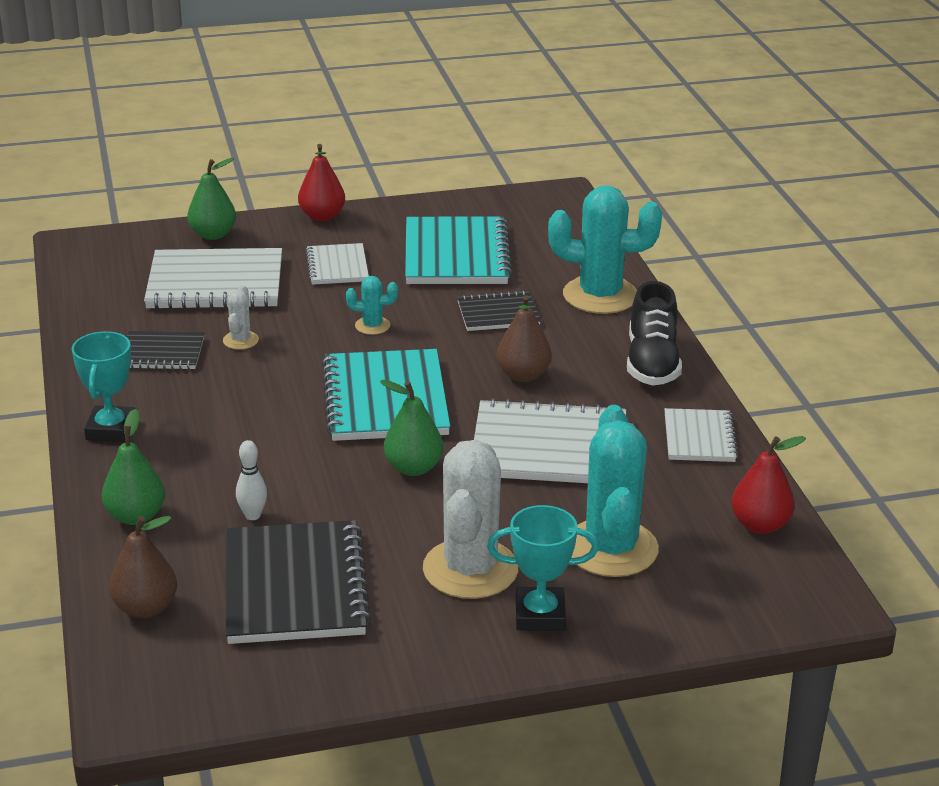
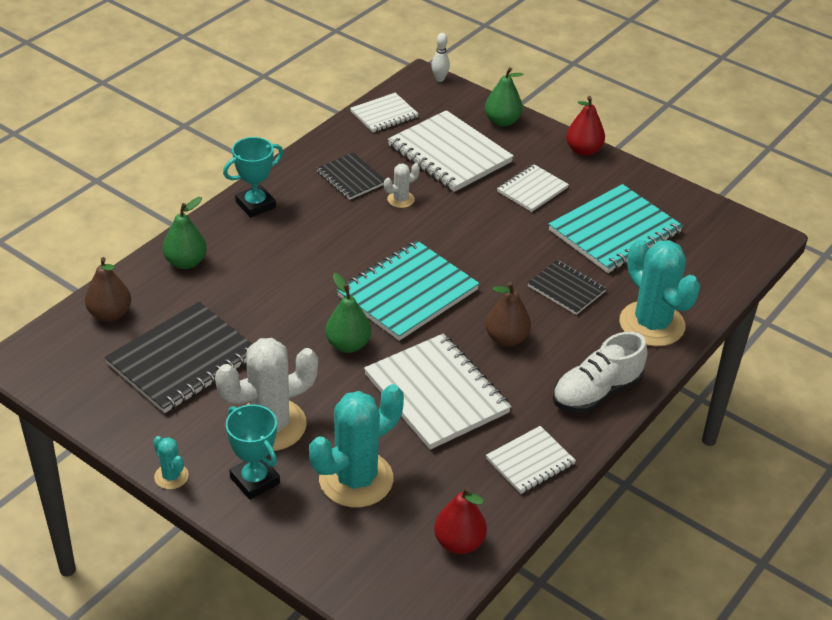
camera: 50 degrees right, 10 degrees up
(93, 290) = (384, 114): none -> white notebook
(253, 515) = (232, 306): white bowling pin -> white bowling pin (439, 79)
(372, 326) = (483, 242): turquoise cactus -> turquoise cactus (171, 476)
(652, 363) = (596, 392): black shoe -> white shoe

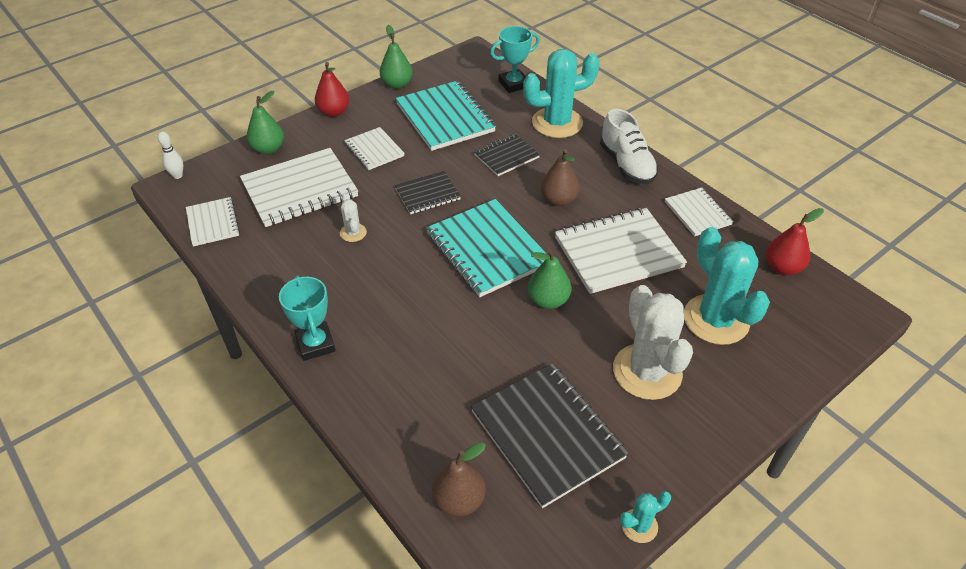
camera: 75 degrees left, 5 degrees up
(171, 476) = (712, 460): turquoise cactus -> turquoise cactus (639, 526)
(186, 262) = (390, 417): green pear -> green pear (397, 84)
(255, 480) = (717, 392): turquoise trophy -> turquoise trophy (513, 84)
(351, 178) = (304, 262): black notebook -> black notebook (427, 194)

